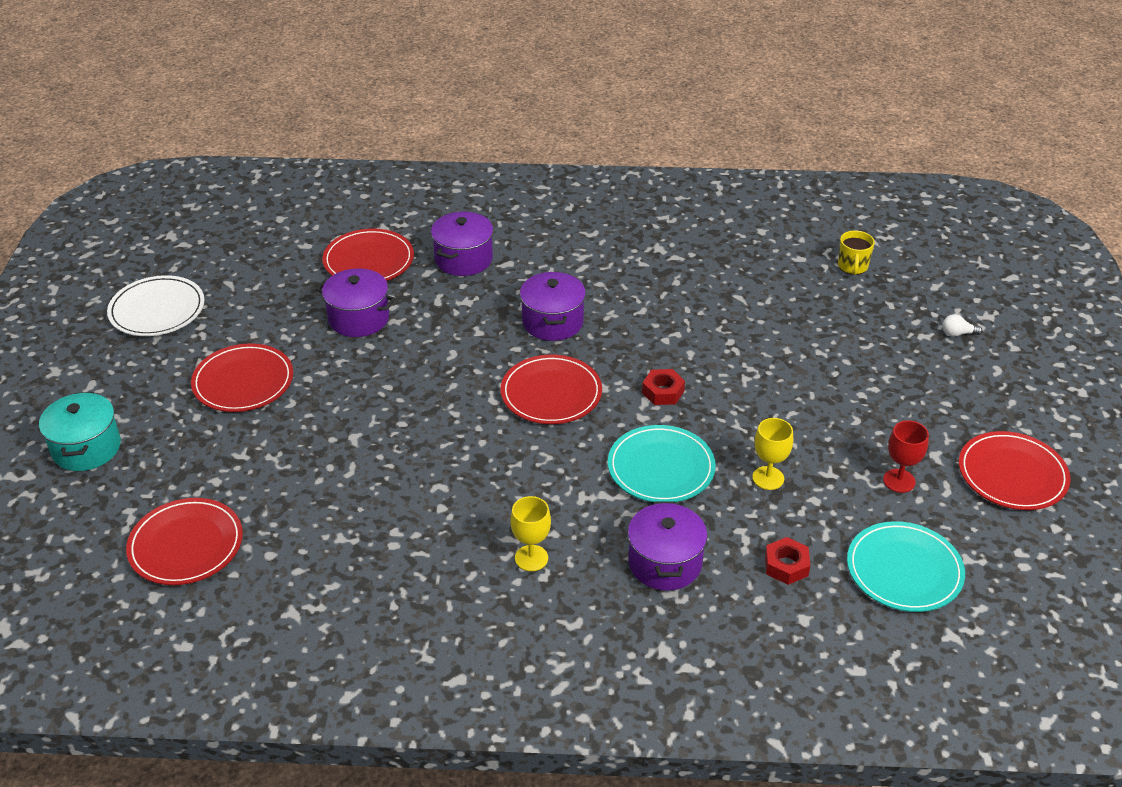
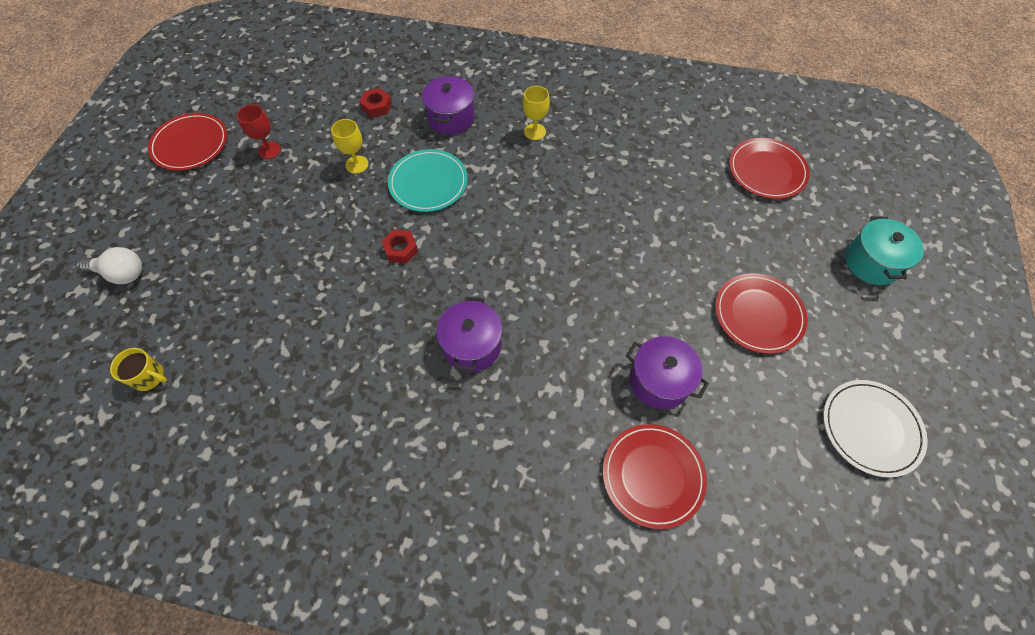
camera: 170 degrees left, 20 degrees up
(463, 259) = (546, 459): purple pot -> none
(551, 393) = (492, 262): red plate -> none
(852, 266) = (149, 377): yellow mug -> yellow mug turned 90 degrees clockwise
(904, 570) = (307, 95): turquoise plate -> none
(957, 334) = (122, 274): white light bulb -> white light bulb, size x1.82

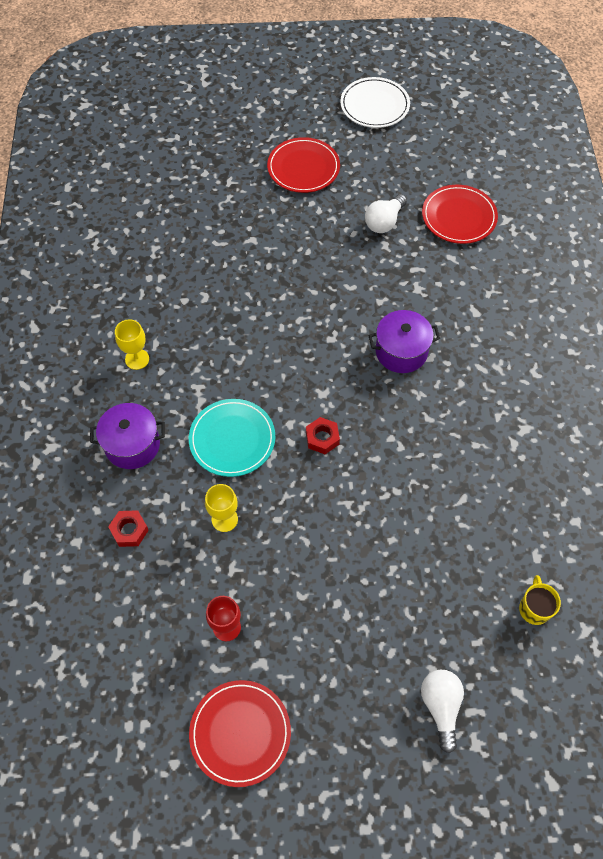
camera: 105 degrees left, 0 degrees up
(659, 381) = (384, 222): purple pot -> white light bulb
(767, 171) = (147, 170): red plate -> none
(872, 262) = (231, 103): turquoise pot -> none

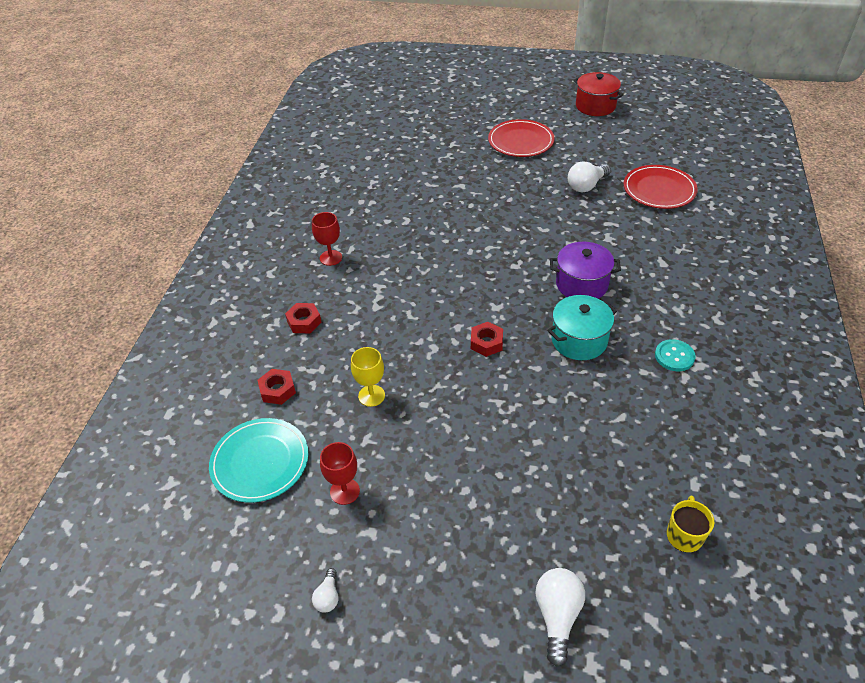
camera: 15 degrees right, 15 degrees down
(132, 445) = (304, 322): purple pot -> red nut
(137, 359) = (331, 258): yellow goblet -> red goblet
(232, 439) = (398, 331): turquoise plate -> turquoise plate (260, 462)
(240, 733) = (328, 597): red plate -> white light bulb
(374, 105) = (595, 106): white plate -> red pot
(410, 419) = (579, 340): none -> turquoise pot
(501, 422) = (674, 356): none -> turquoise button

